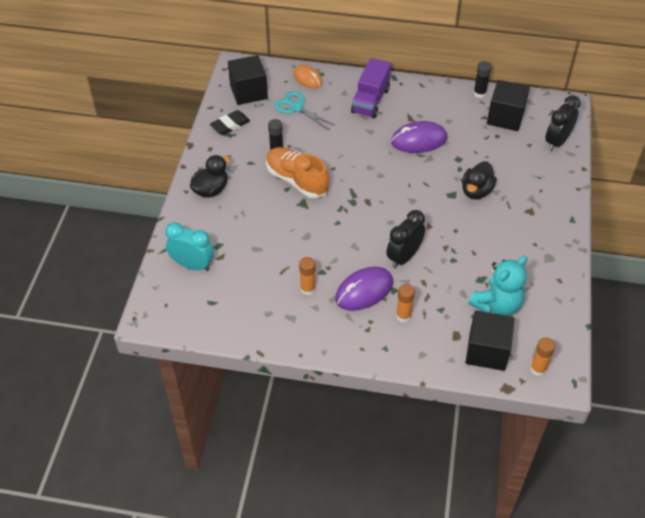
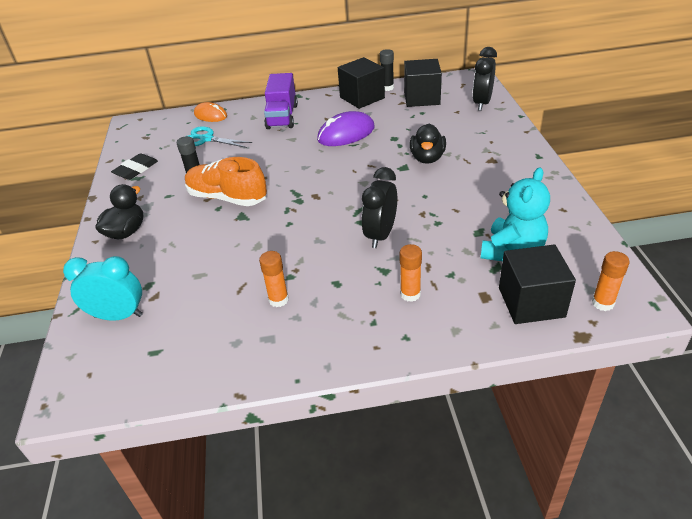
camera: 15 degrees left, 10 degrees down
(248, 92) = (150, 139): black cube -> black cube (362, 98)
(364, 291) = (349, 282): purple mouse -> none

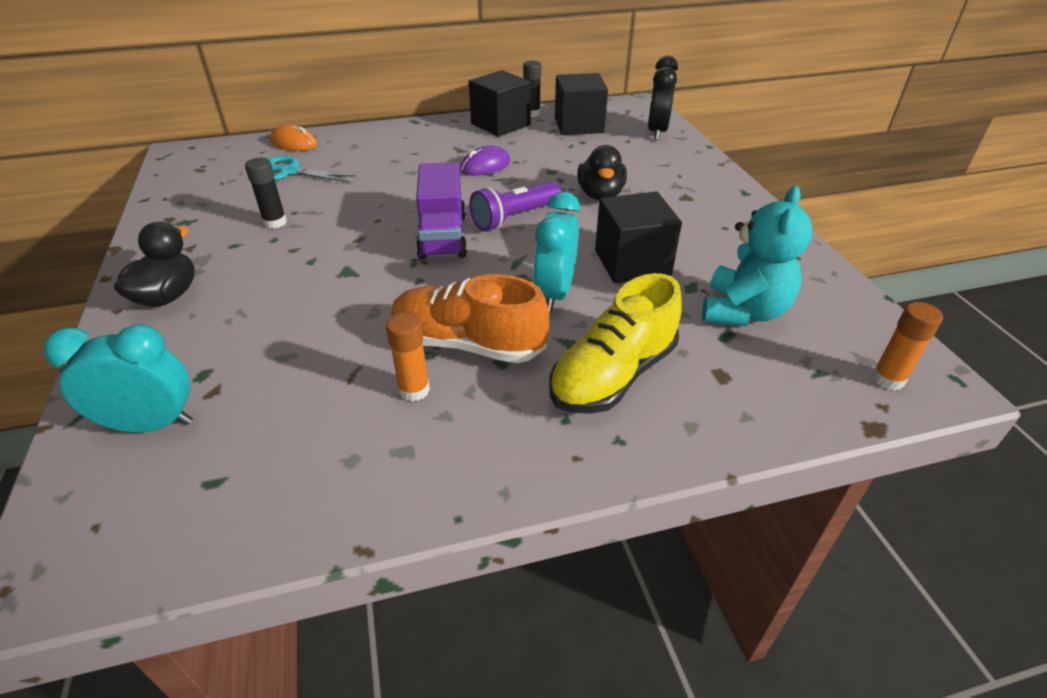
camera: 10 degrees left, 0 degrees up
(136, 169) = (184, 211): black eraser -> none
(227, 198) = (324, 247): orange shoe -> orange shoe (468, 344)
(282, 116) = (395, 145): purple truck -> purple truck (443, 236)
(346, 134) = (485, 166): purple mouse -> purple mouse, size x0.66
(361, 176) = (515, 218): none -> purple flashlight
(380, 235) = (555, 294): black clock -> turquoise clock
(410, 294) = (613, 375): orange glue stick -> yellow shoe
(531, 302) = (789, 381): black cube -> black cube (632, 262)

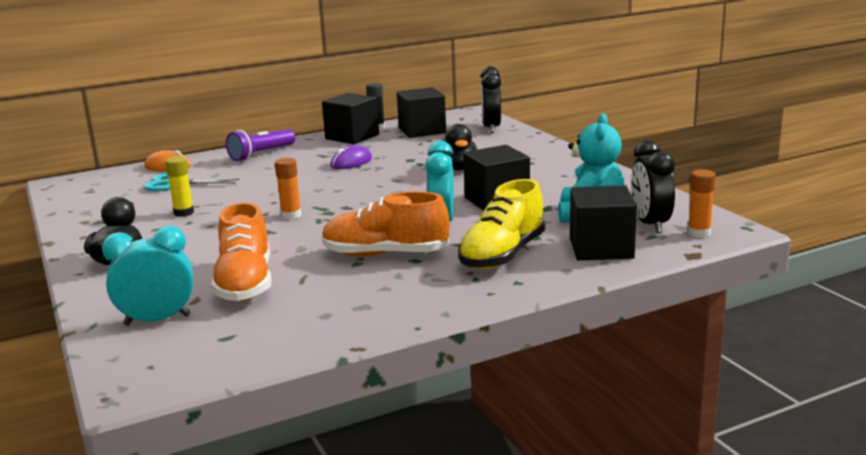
camera: 10 degrees left, 20 degrees down
(275, 222) = (184, 213): black glue stick -> yellow glue stick
(283, 370) = (245, 283): none -> orange shoe
(414, 390) = (355, 280): orange glue stick -> orange glue stick (291, 215)
(443, 236) = (335, 204): purple truck -> none
(515, 218) = (391, 188): purple flashlight -> purple flashlight (261, 154)
(746, 386) = (601, 248): none -> black cube
(822, 346) = (650, 224): none -> black clock

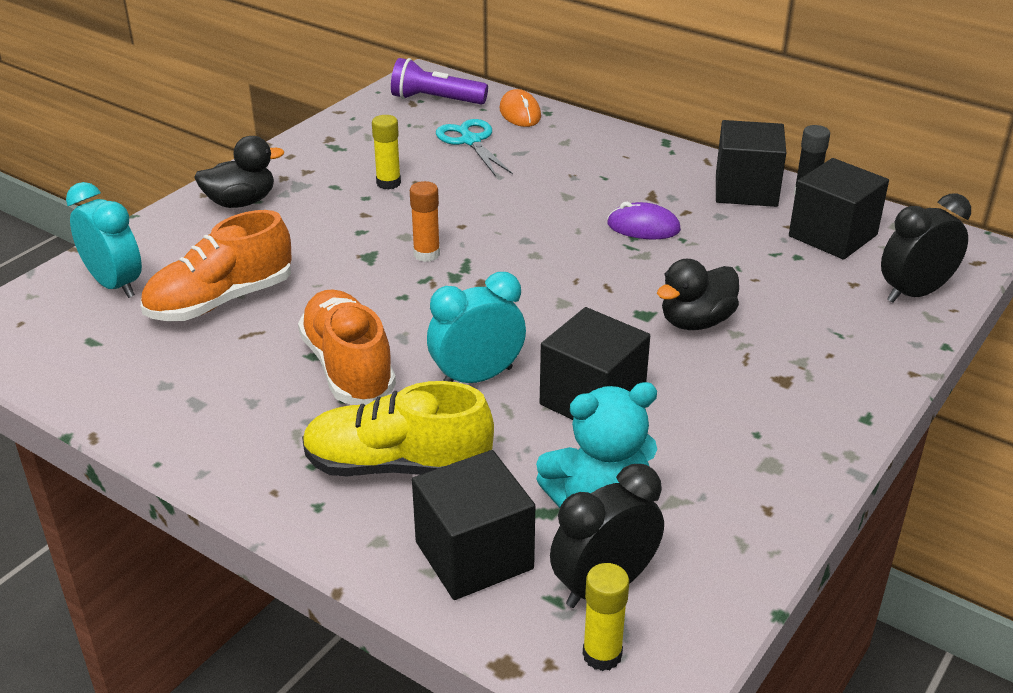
camera: 60 degrees right, 15 degrees up
(261, 154) = (613, 153): purple flashlight -> purple flashlight (435, 100)
(699, 233) = (602, 655): orange glue stick -> yellow glue stick

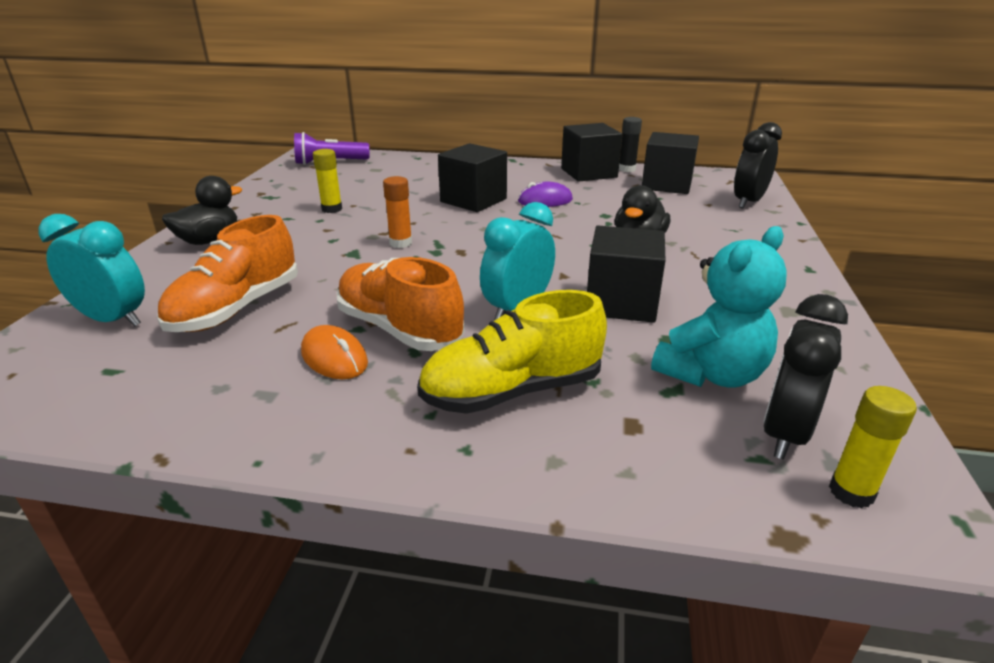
camera: 25 degrees left, 5 degrees down
(471, 141) = (376, 178): turquoise scissors -> none
(474, 555) = (653, 444): black cube -> black cube (473, 200)
(520, 113) = (398, 160): orange mouse -> orange mouse (334, 358)

